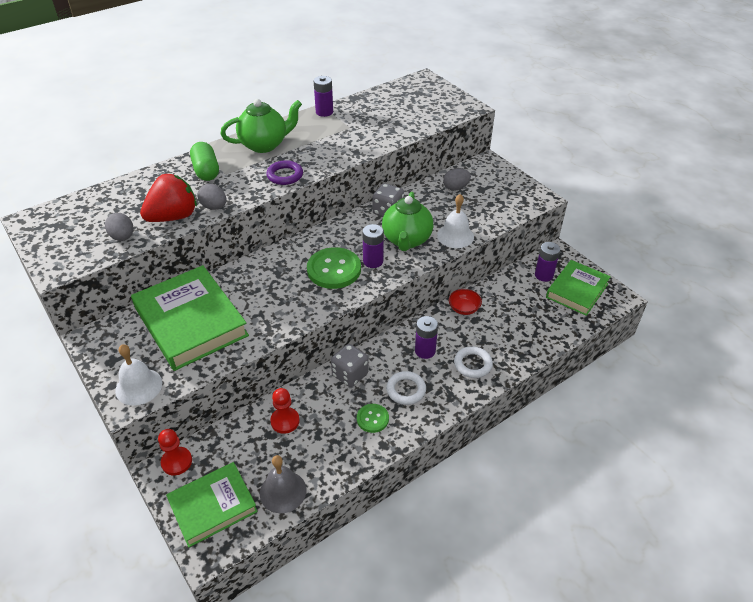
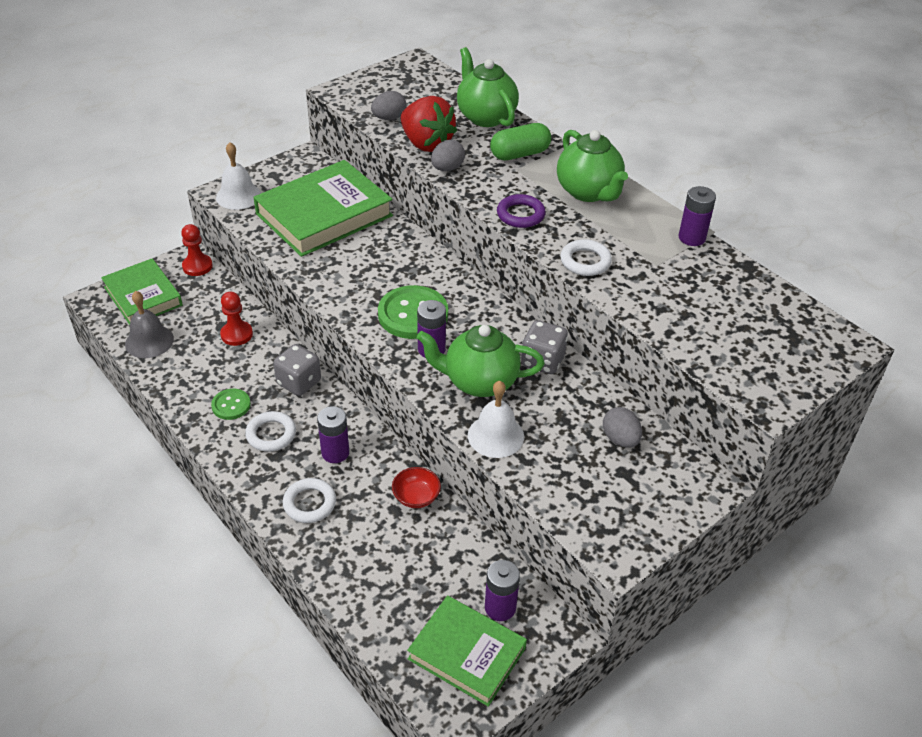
camera: 85 degrees right, 0 degrees up
(145, 184) = (485, 117): none -> green teapot
(342, 153) = (585, 261): none -> white ring

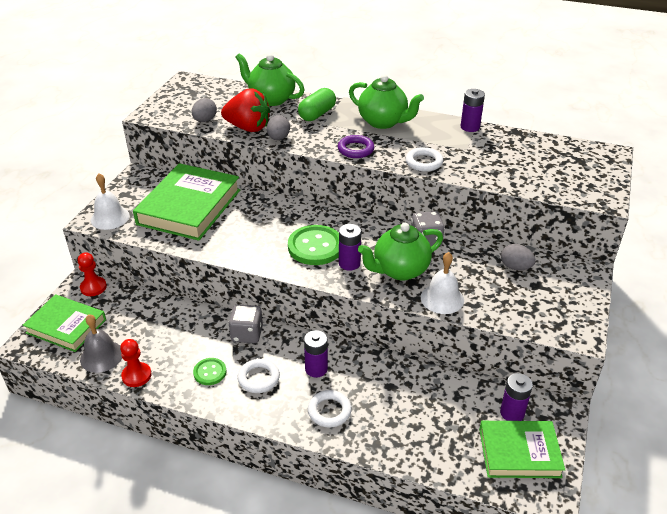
camera: 30 degrees left, 5 degrees down
(236, 334) = (169, 322): red pawn -> red pawn (136, 375)
(416, 497) = (397, 371): red bowl -> none

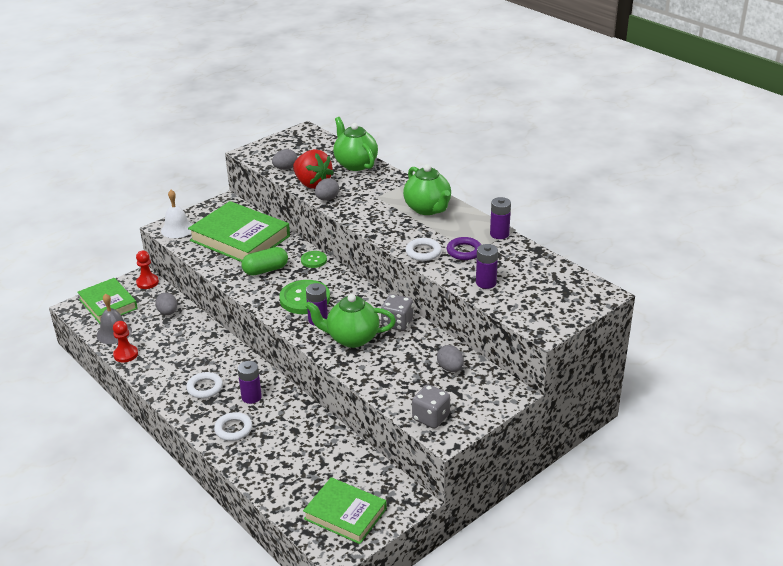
camera: 30 degrees right, 5 degrees down
(145, 312) = (168, 312): none -> grey egg
(189, 207) = (240, 238): green book -> green book turned 75 degrees clockwise
(210, 372) = (175, 371): green button -> green button (314, 260)
(247, 334) = (224, 354): grey dice -> grey dice (431, 418)
(317, 114) = (379, 187): green capsule -> green capsule (265, 270)
(355, 149) = (378, 225): purple ring -> purple ring (464, 251)
(442, 298) = (363, 370): white bell -> none
(512, 413) = (369, 486): purple battery -> purple battery (486, 283)

